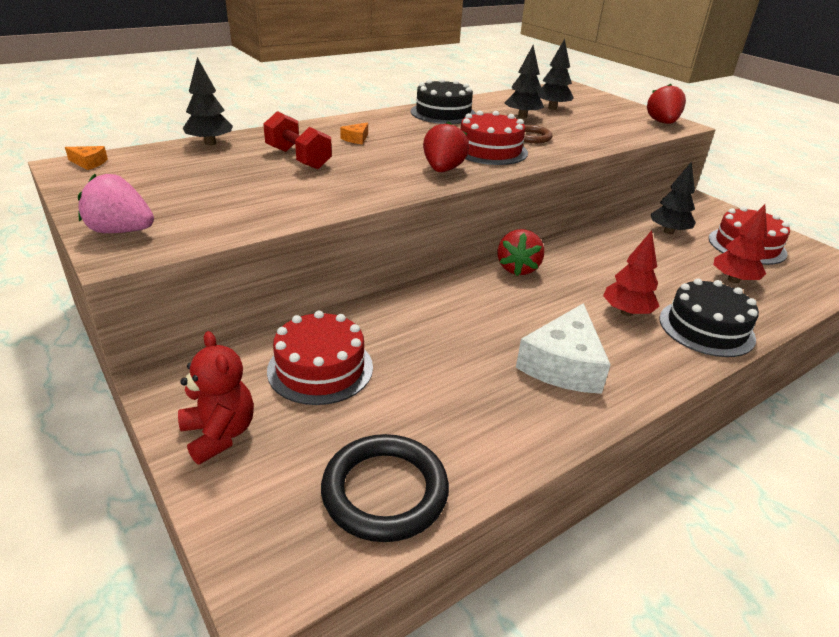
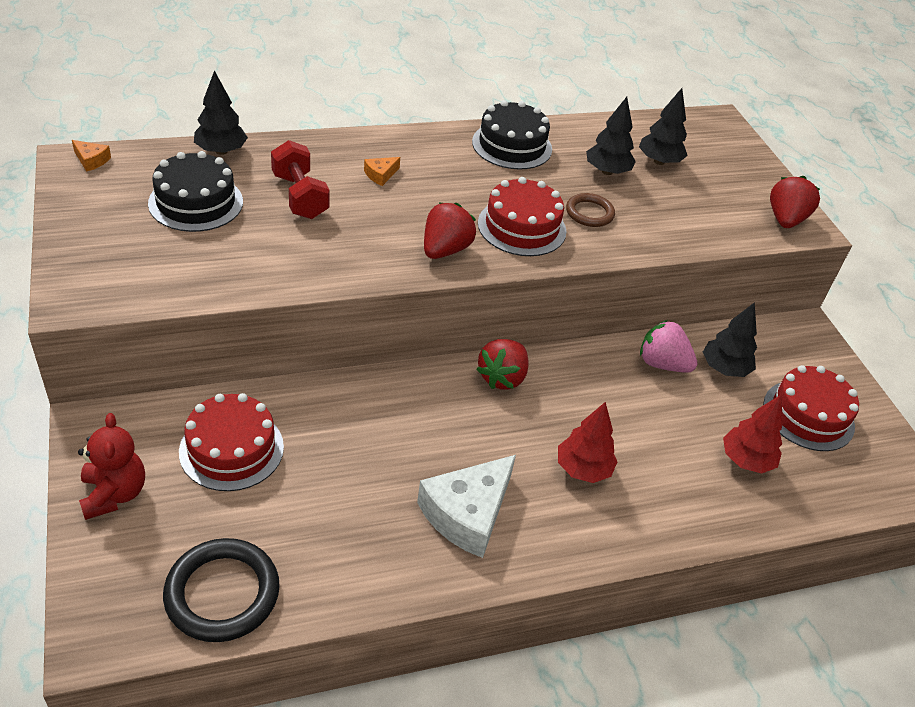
camera: 15 degrees right, 10 degrees up
(121, 231) = (84, 271): pink strawberry -> pink strawberry (662, 364)
(706, 328) = (657, 514): black cake -> black cake (196, 202)

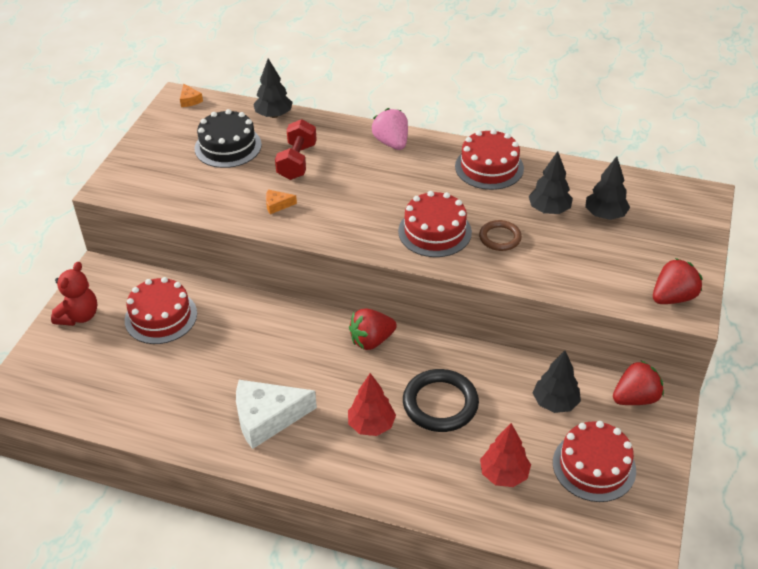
camera: 40 degrees right, 0 degrees up
(222, 593) = (90, 397): black ring -> black ring (440, 403)
(380, 175) = (366, 162): orange cheese -> orange cheese (277, 205)
(445, 250) = (362, 230): red strawberry -> red strawberry (635, 398)
(512, 145) = (489, 167): black cake -> red cake
(662, 364) = (505, 379): pink strawberry -> pink strawberry (391, 143)

